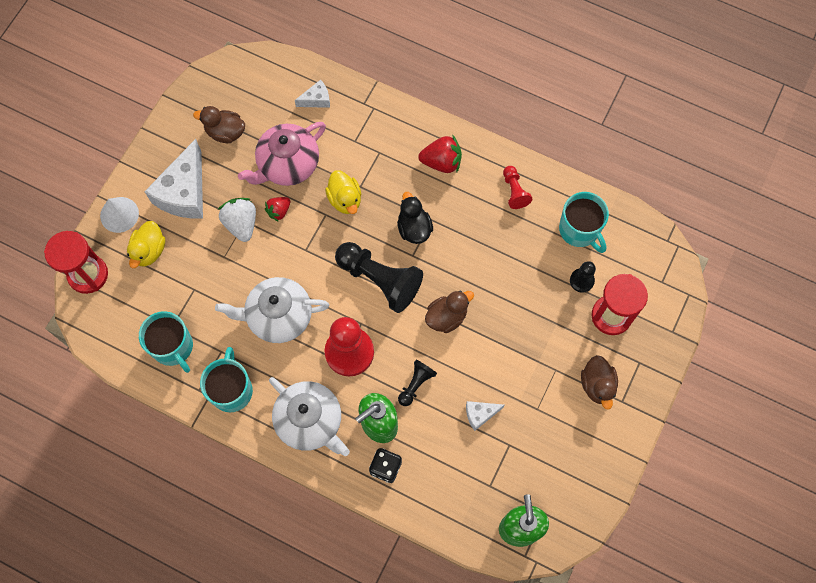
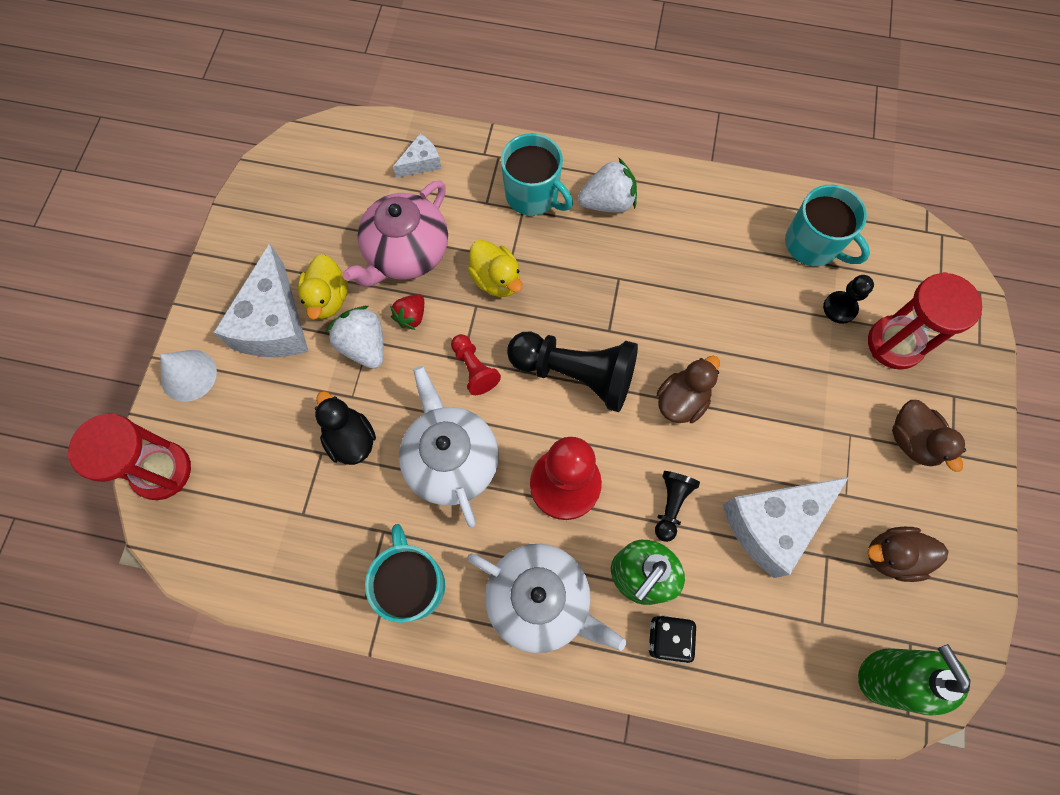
camera: 15 degrees left, 0 degrees up
(149, 251) = (243, 415): yellow duck -> yellow duck (328, 298)
(173, 347) = (311, 543): turquoise mug -> turquoise mug (533, 195)
(225, 132) = (310, 231): brown duck -> brown duck (892, 556)
(278, 316) = (451, 460): white teapot -> white teapot turned 90 degrees clockwise
(414, 228) = (599, 294): black duck -> black duck (351, 439)
(441, 162) = (608, 202): red strawberry -> white strawberry
(480, 414) = (773, 524): white cheese -> white cheese, size x2.08
(514, 191) = (713, 216): red pawn -> red pawn (474, 369)

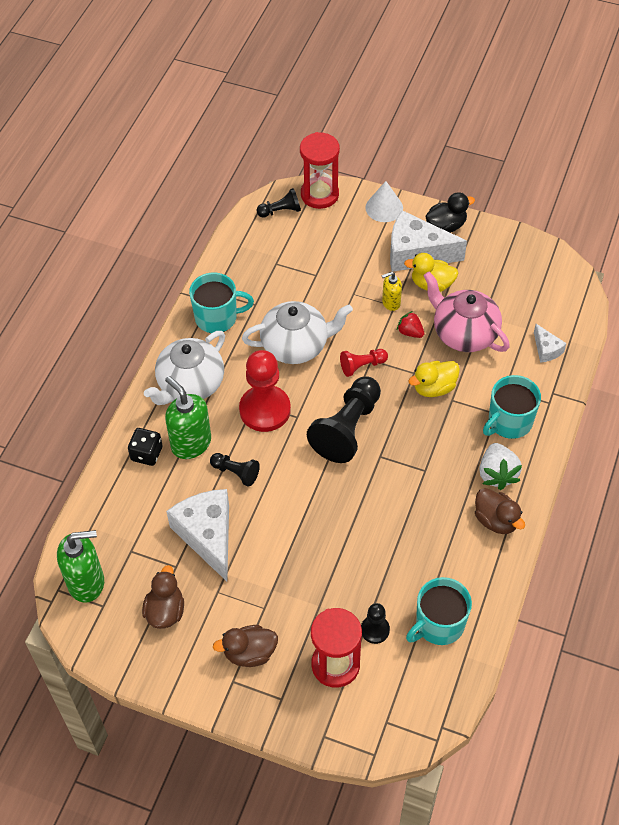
camera: 100 degrees right, 15 degrees down
(196, 525) = (280, 211): none -> black pawn
(351, 439) = (322, 291): black duck -> black duck (446, 226)
(364, 346) = (391, 303): white strawberry -> yellow soap dispenser
(681, 401) = (313, 494): brown duck -> brown duck (496, 520)

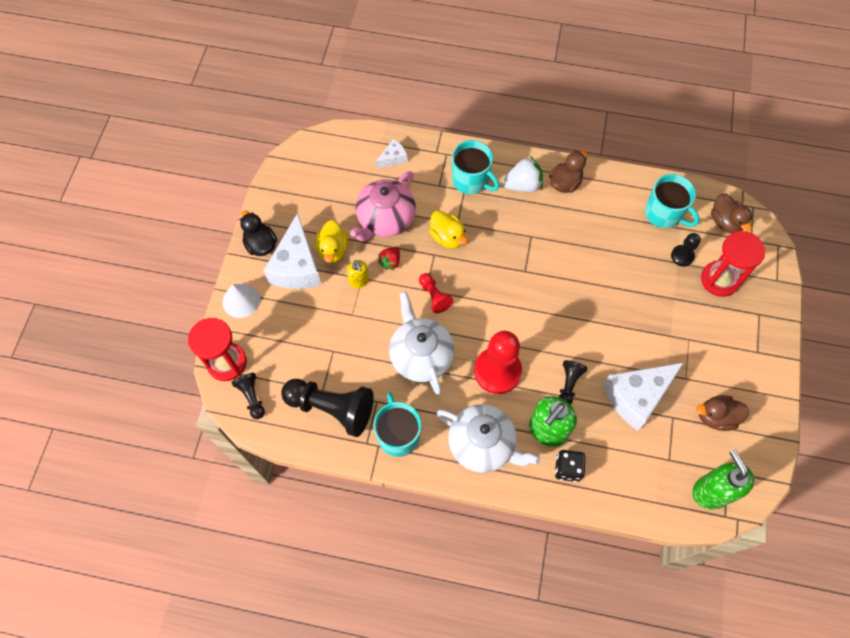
camera: 100 degrees left, 10 degrees up
(249, 653) = (730, 343): brown duck -> brown duck (725, 222)
(347, 429) = (503, 300): black pawn -> black pawn (332, 408)

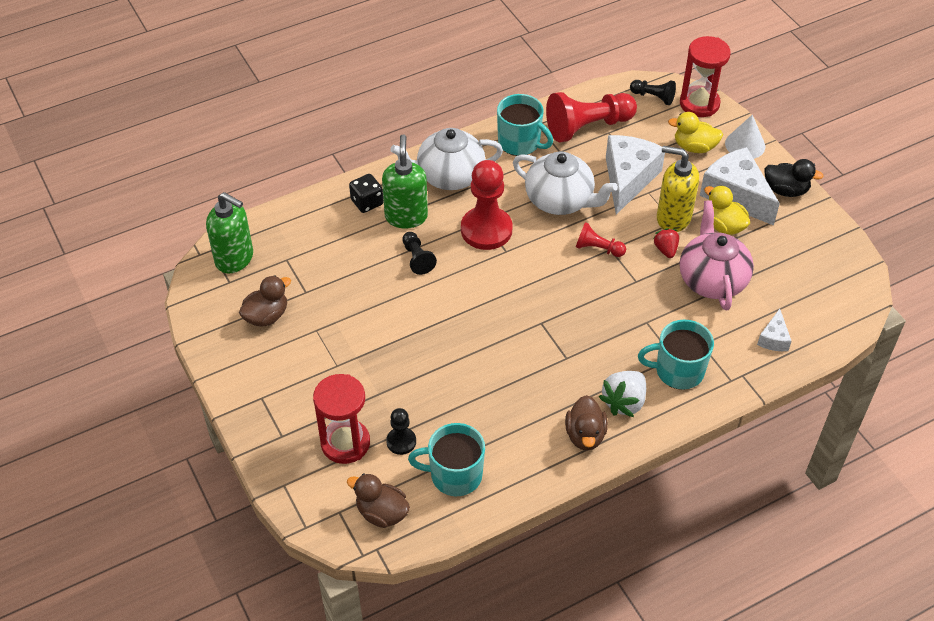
camera: 140 degrees right, 15 degrees down
(332, 408) = (587, 127): black pawn -> red pawn
(359, 281) = (673, 218): yellow soap dispenser -> yellow soap dispenser, size x1.83
(447, 237) = (640, 303): yellow duck -> yellow duck (694, 147)
(636, 396) = (350, 287): white cheese -> white cheese (628, 179)

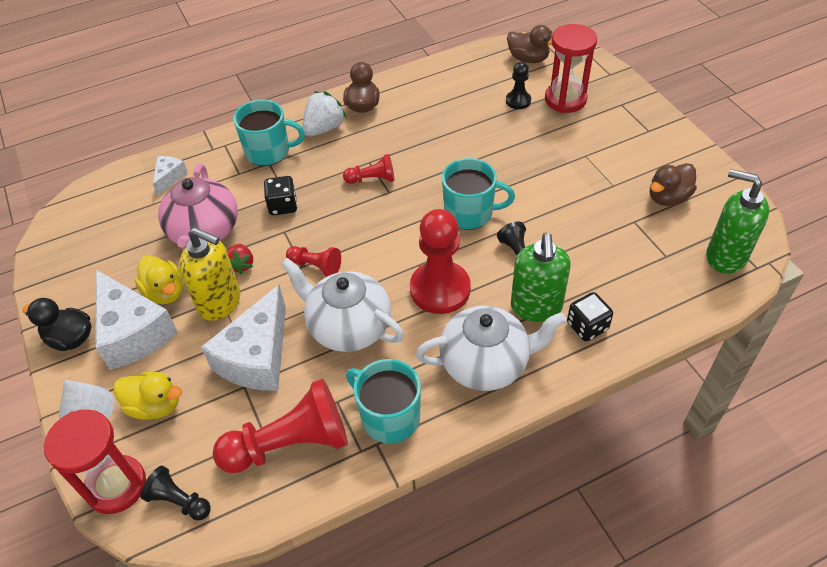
camera: 175 degrees left, 0 degrees up
(454, 475) = (472, 80): turquoise mug -> turquoise mug (470, 213)
(560, 336) = (372, 179): none -> red pawn
(644, 307) = (283, 206): none -> black dice

